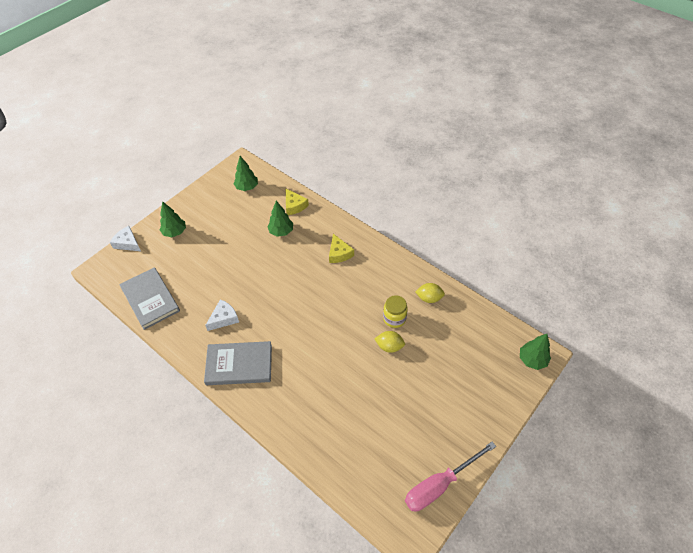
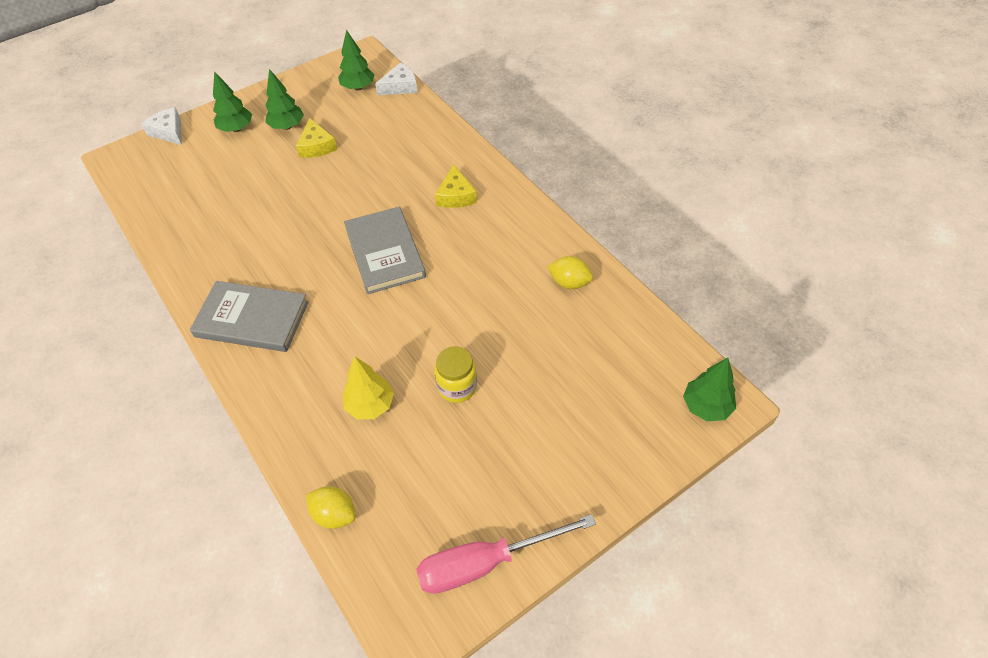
camera: 15 degrees right, 0 degrees up
(150, 299) = (167, 209): grey book -> grey book (385, 252)
(224, 318) = (256, 252): white cheese -> white cheese (400, 86)
(281, 231) = (383, 152): green tree -> green tree (287, 126)
(294, 205) = (415, 121): yellow cheese -> yellow cheese (316, 146)
(336, 404) = (370, 405): none -> yellow tree
(389, 346) = (482, 339): yellow lemon -> yellow lemon (334, 514)
(394, 318) = (505, 301): yellow jar -> yellow jar (457, 387)

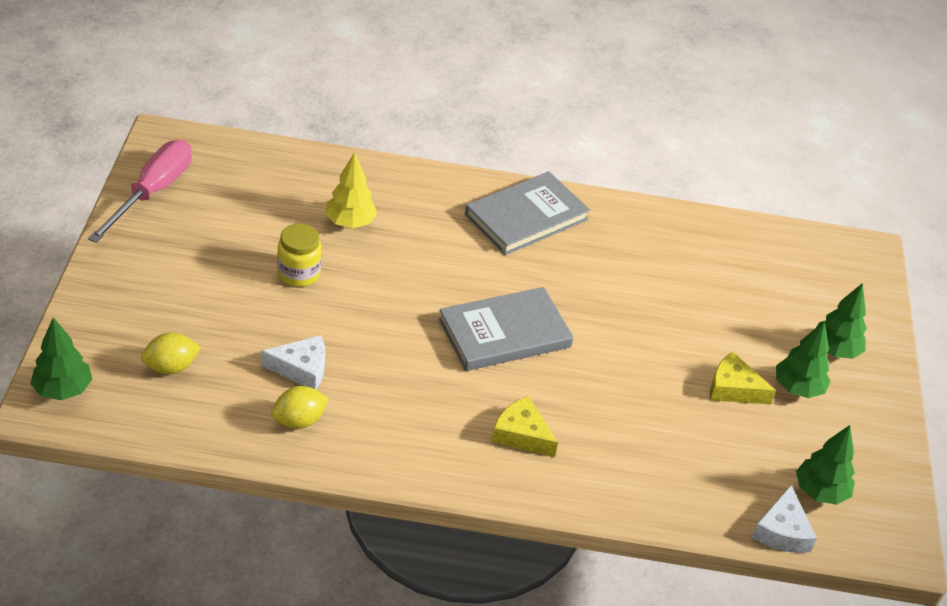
camera: 125 degrees right, 10 degrees down
(169, 132) = (881, 303): white cheese -> white cheese (301, 369)
(334, 514) = (288, 157): yellow lemon -> yellow lemon (171, 367)
(385, 252) = (504, 333): grey book -> grey book turned 45 degrees counterclockwise

